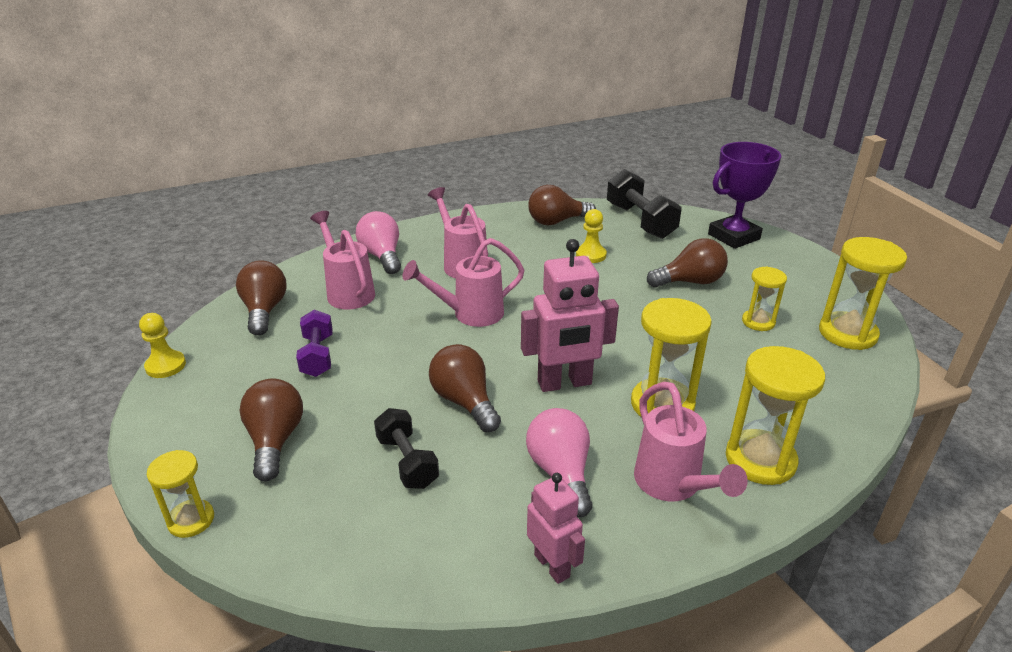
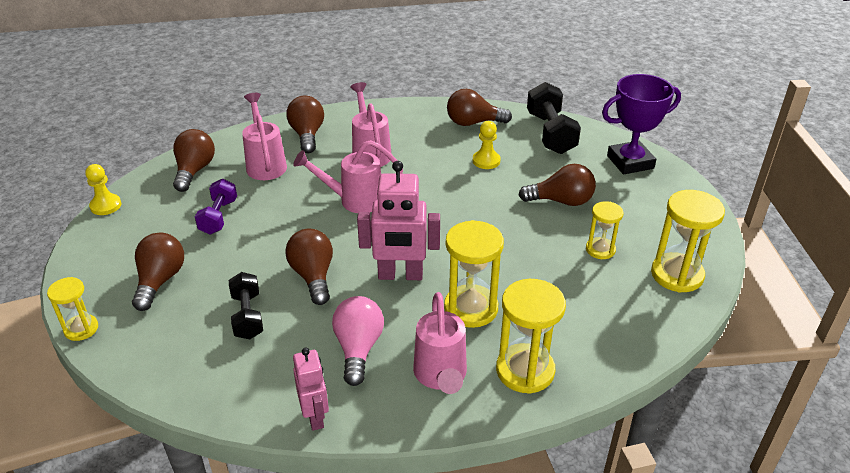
camera: 15 degrees right, 5 degrees up
(382, 256) = (307, 135): pink light bulb -> brown light bulb

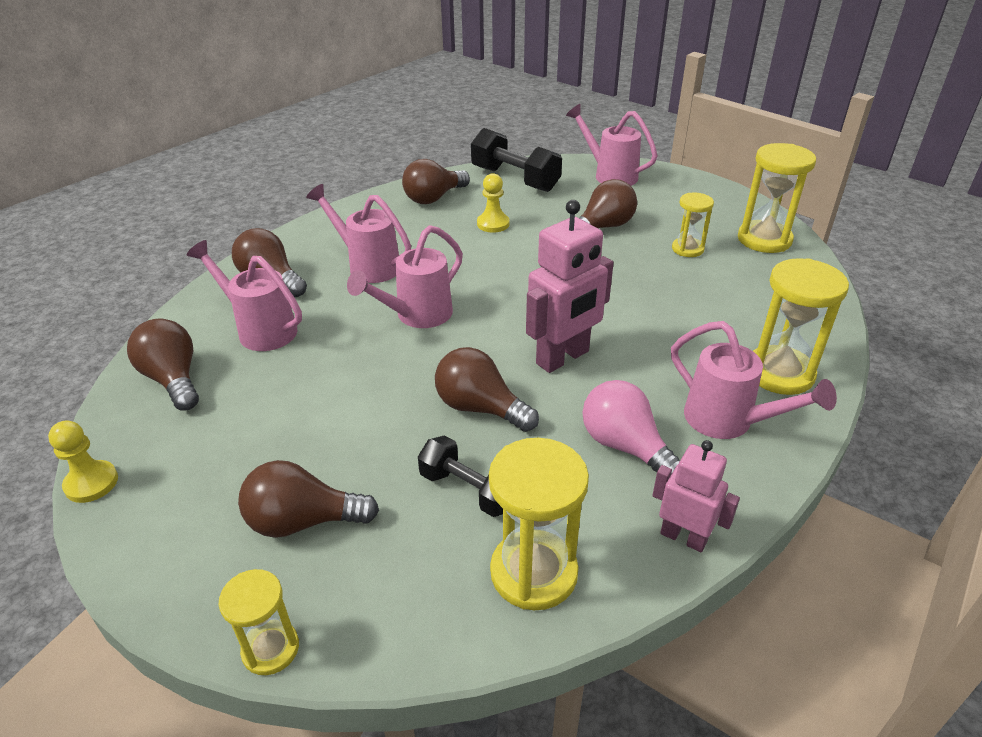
camera: 40 degrees left, 0 degrees up
(160, 281) = (303, 521): brown light bulb -> brown light bulb turned 60 degrees counterclockwise
(219, 217) = (280, 411): purple dumbbell -> none
(471, 308) = (664, 350): yellow hourglass -> yellow hourglass (533, 572)
(630, 162) = (609, 175): purple trophy -> pink watering can

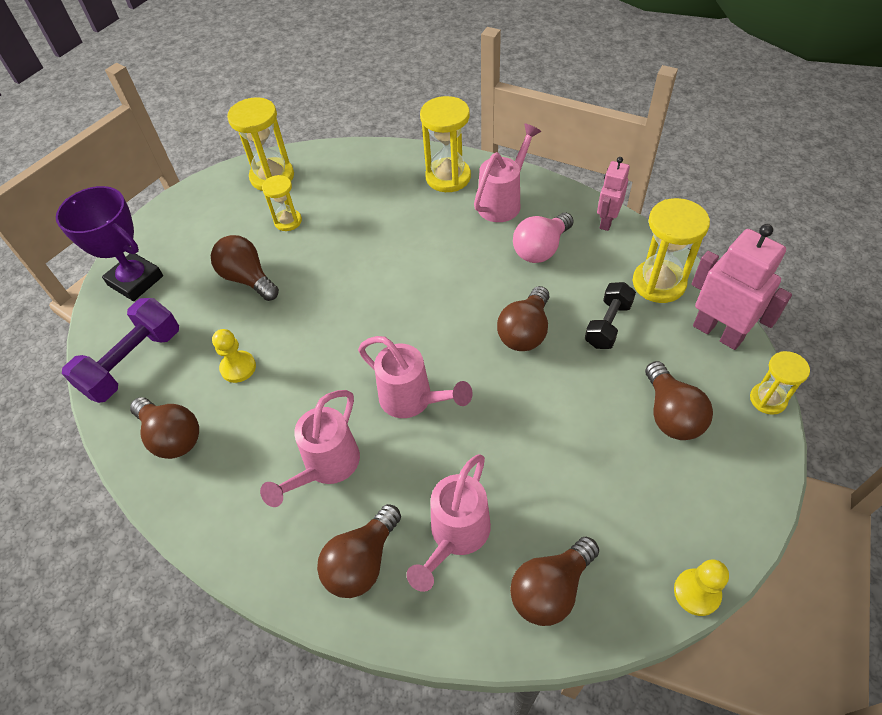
camera: 95 degrees left, 15 degrees up
(515, 179) = (133, 362): black dumbbell -> purple dumbbell
(563, 358) = (454, 289): pink robot -> pink robot (718, 332)
(609, 175) = (135, 281): pink watering can -> purple trophy

